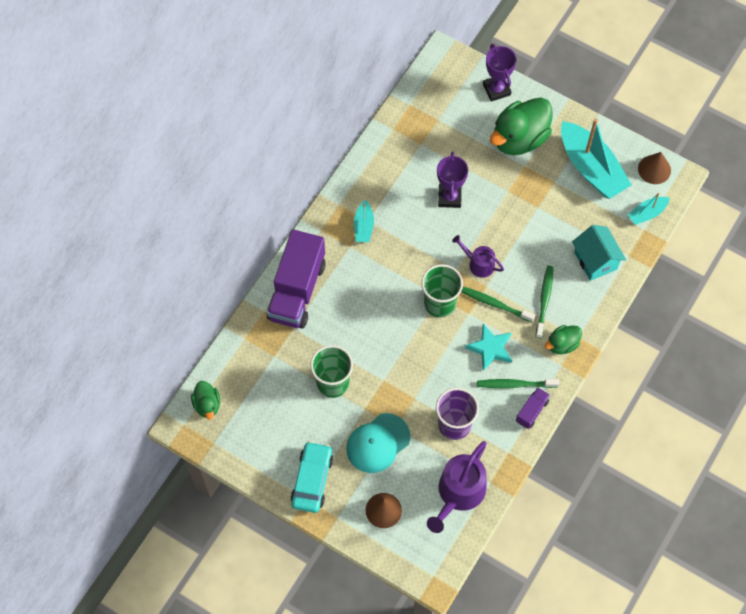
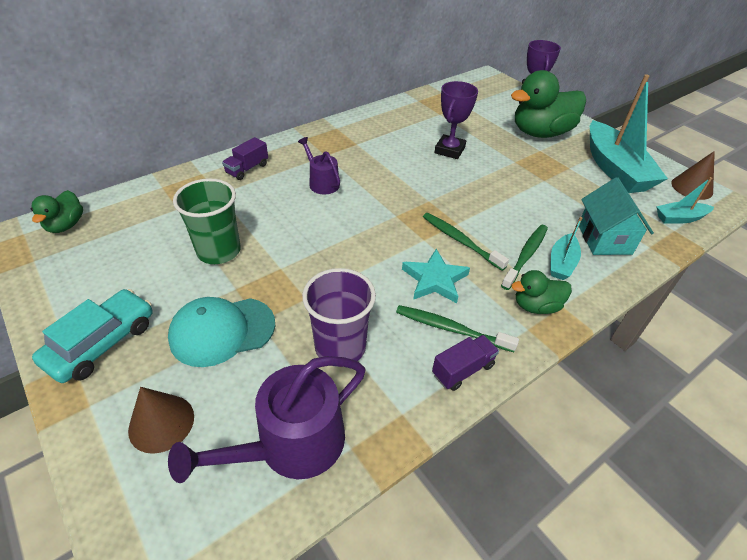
camera: 20 degrees right, 20 degrees down
(297, 290) = (247, 169): purple truck -> purple truck, size x0.44
(363, 226) = (349, 146): turquoise boat -> turquoise boat (561, 263)
(440, 303) = (394, 221): green cup -> none
(478, 264) = (457, 203): purple watering can -> purple watering can (322, 182)

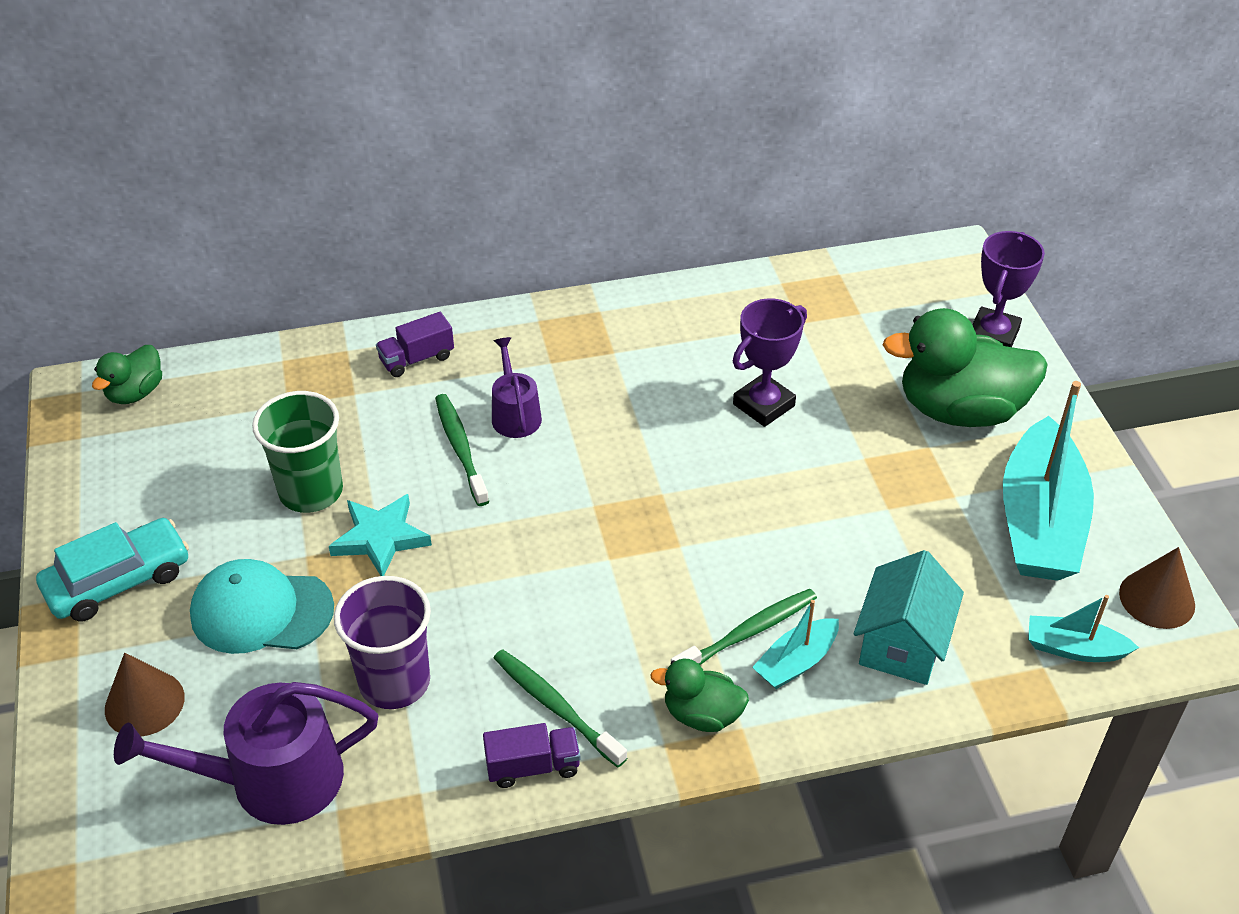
camera: 25 degrees right, 0 degrees up
(435, 280) = (582, 628): turquoise star -> turquoise star (380, 538)
(460, 241) = (663, 578): green toothbrush -> green toothbrush (461, 449)

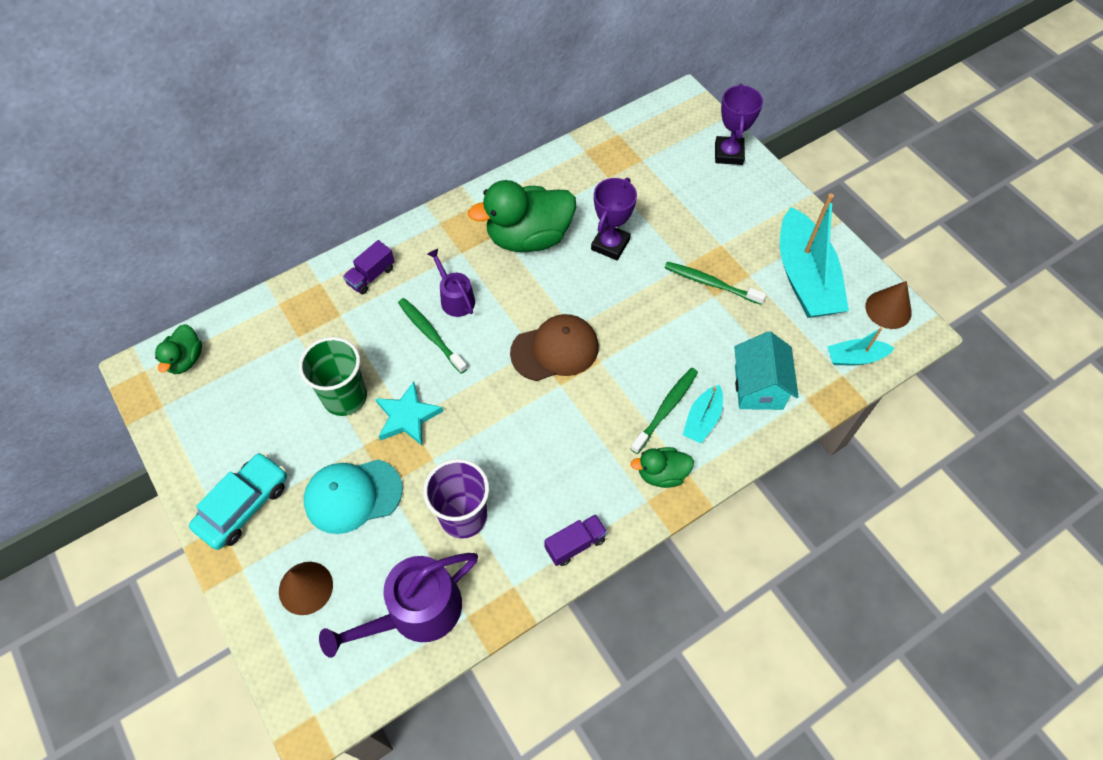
camera: 20 degrees left, 15 degrees up
(556, 707) = (572, 499): green toothbrush -> green toothbrush (711, 283)
(622, 513) = (555, 350): none -> brown cap
(960, 410) = (729, 213): green duck -> green duck (528, 237)

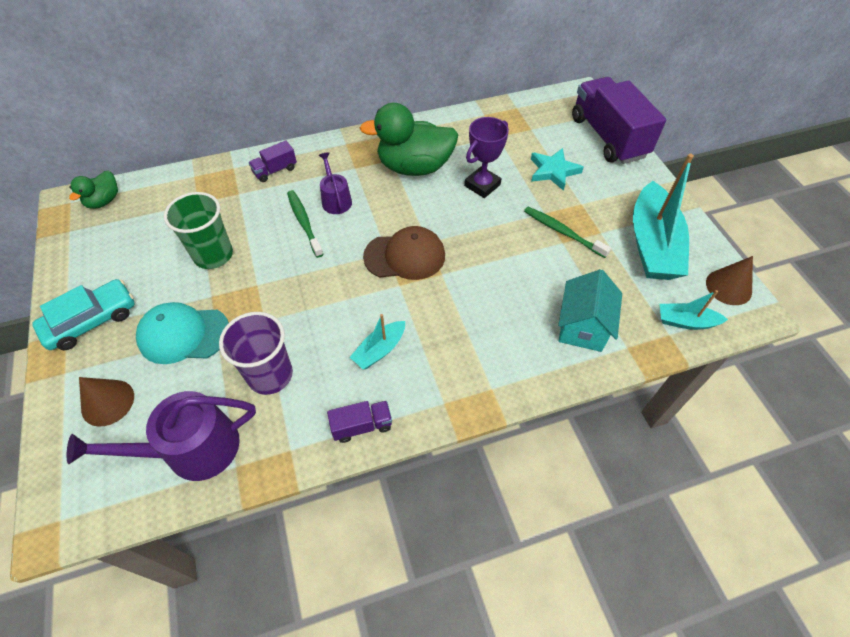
camera: 15 degrees right, 5 degrees down
(407, 417) = (257, 282): turquoise star -> turquoise star (553, 171)
(661, 474) = (466, 382): green duck -> none
(665, 409) = (488, 326): green toothbrush -> none
(702, 419) = (520, 343): turquoise boat -> turquoise boat (379, 350)
(728, 154) = (608, 137): purple trophy -> purple truck

